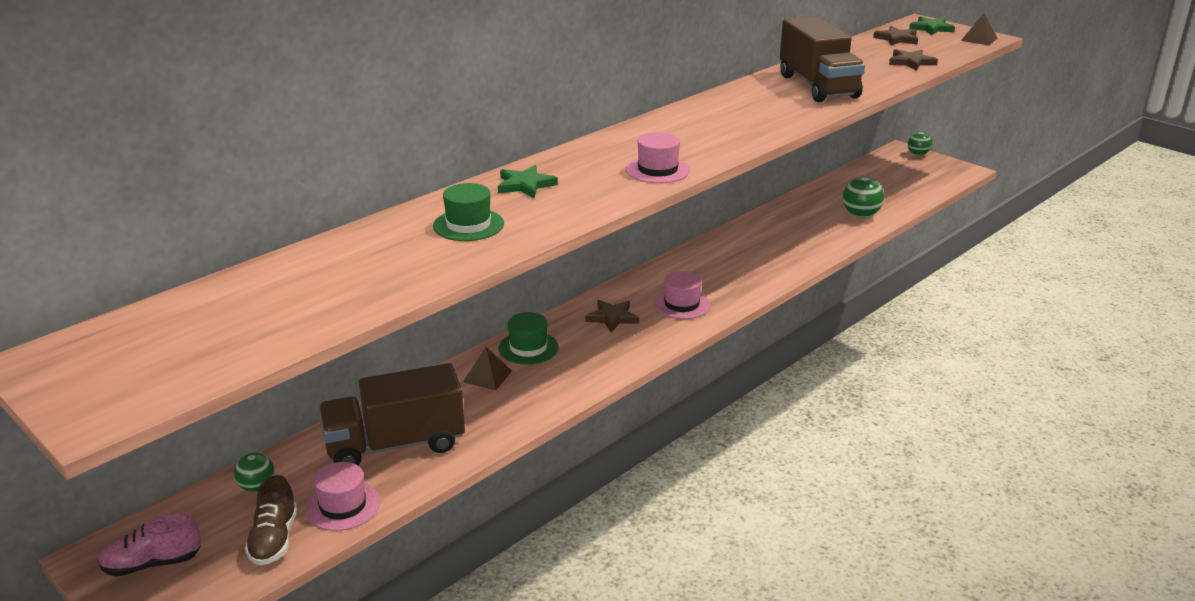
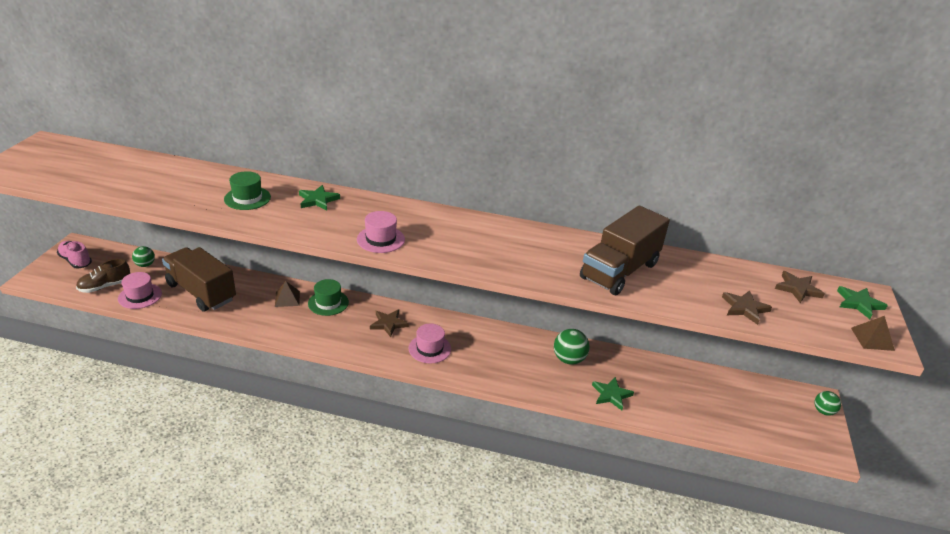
camera: 55 degrees right, 5 degrees up
(832, 232) = (611, 395): none -> green star
(860, 215) = (659, 403): green ball -> green ball (569, 359)

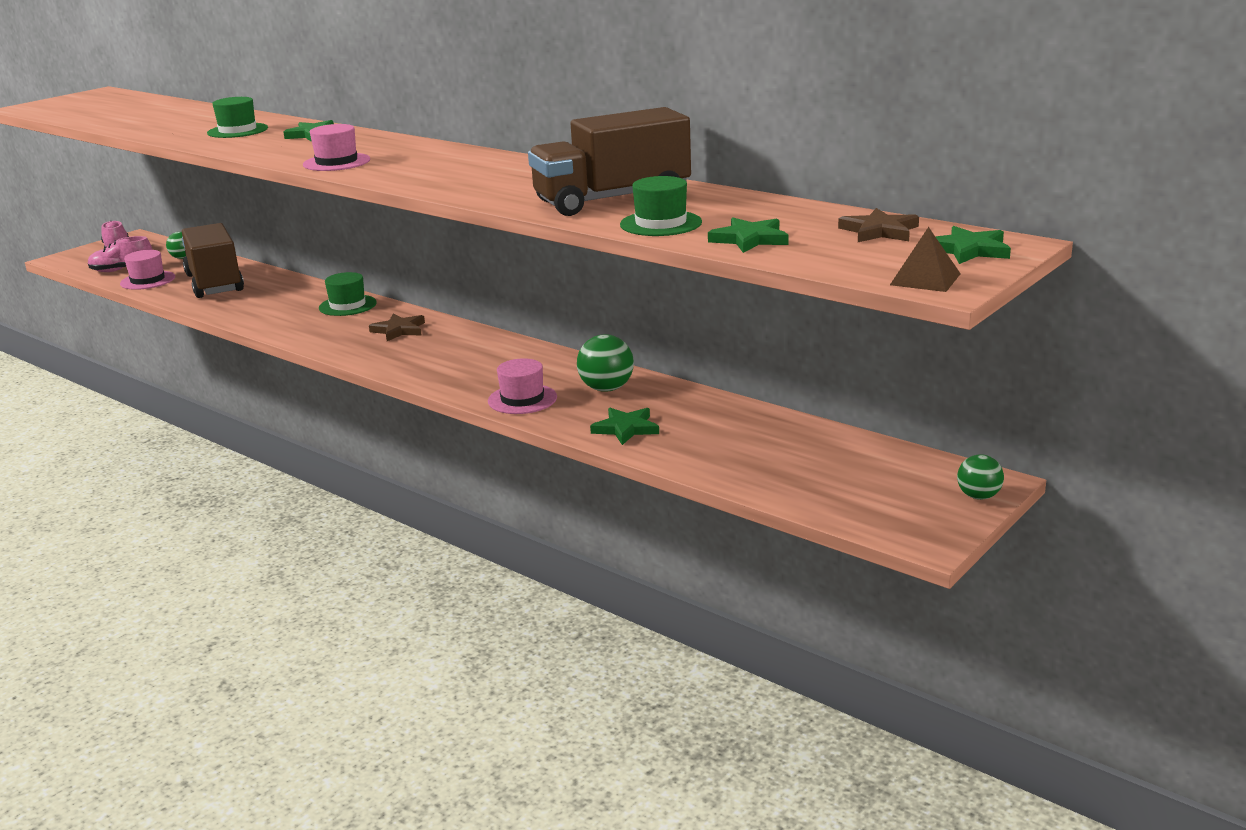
camera: 30 degrees right, 10 degrees down
(105, 286) = (122, 270): brown shoe -> pink shoe
(287, 298) = (303, 297): brown pyramid -> none
(429, 348) = (424, 356): pink hat -> pink hat (522, 399)
(678, 296) = (660, 223): none -> green hat
(744, 308) = (749, 239): brown star -> green star

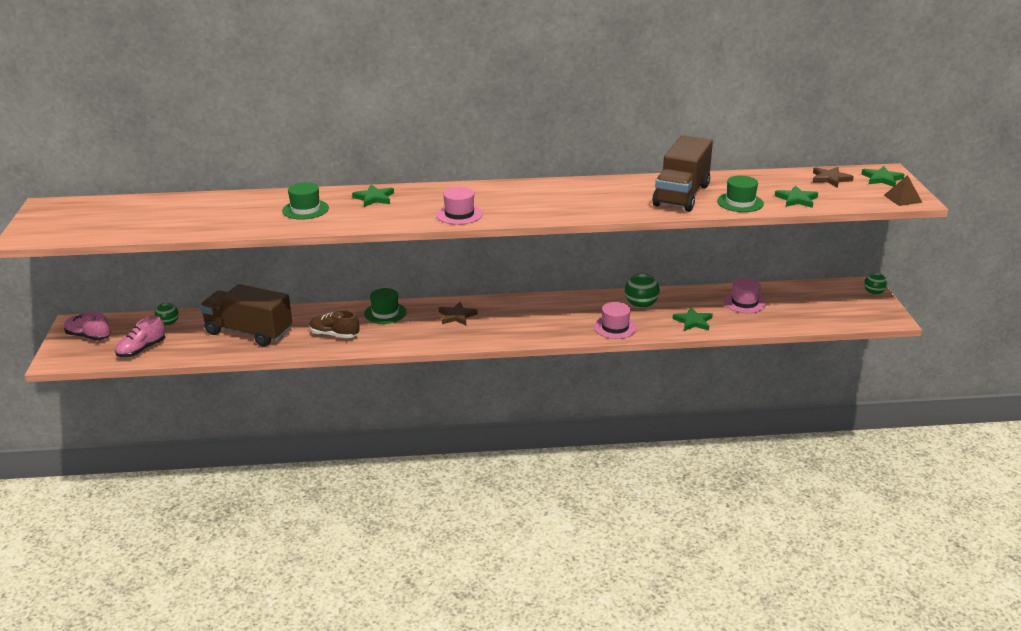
camera: 45 degrees left, 5 degrees up
(148, 280) = (187, 349): pink hat -> pink hat (744, 303)
(266, 308) = (334, 335): none -> brown shoe

